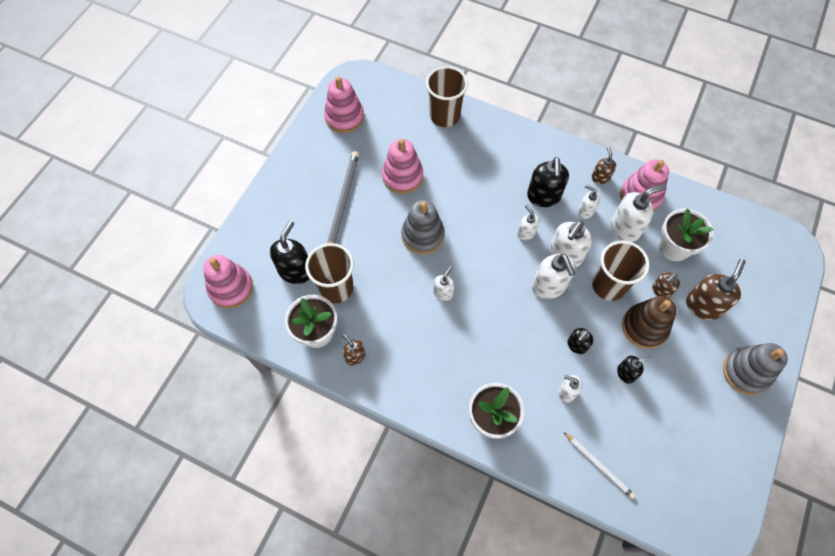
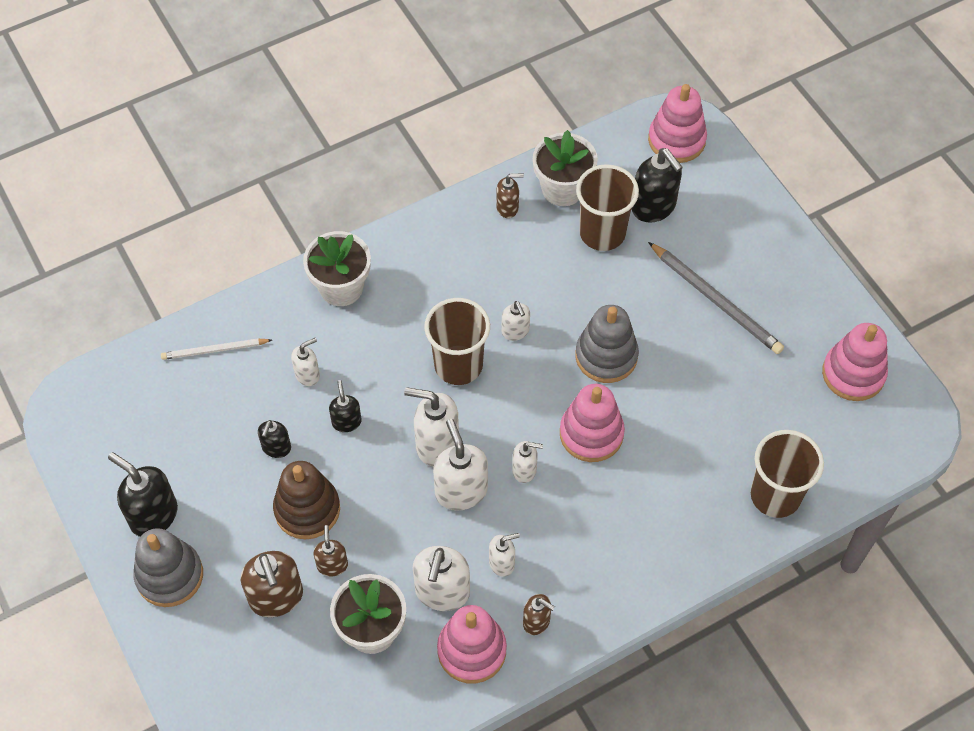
camera: 125 degrees right, 5 degrees down
(402, 176) = (709, 385): pink stacking toy -> pink stacking toy (591, 434)
(543, 197) = (560, 528): black soap dispenser -> black soap dispenser (153, 515)
(608, 285) = (386, 511): brown cup -> brown cup (458, 365)

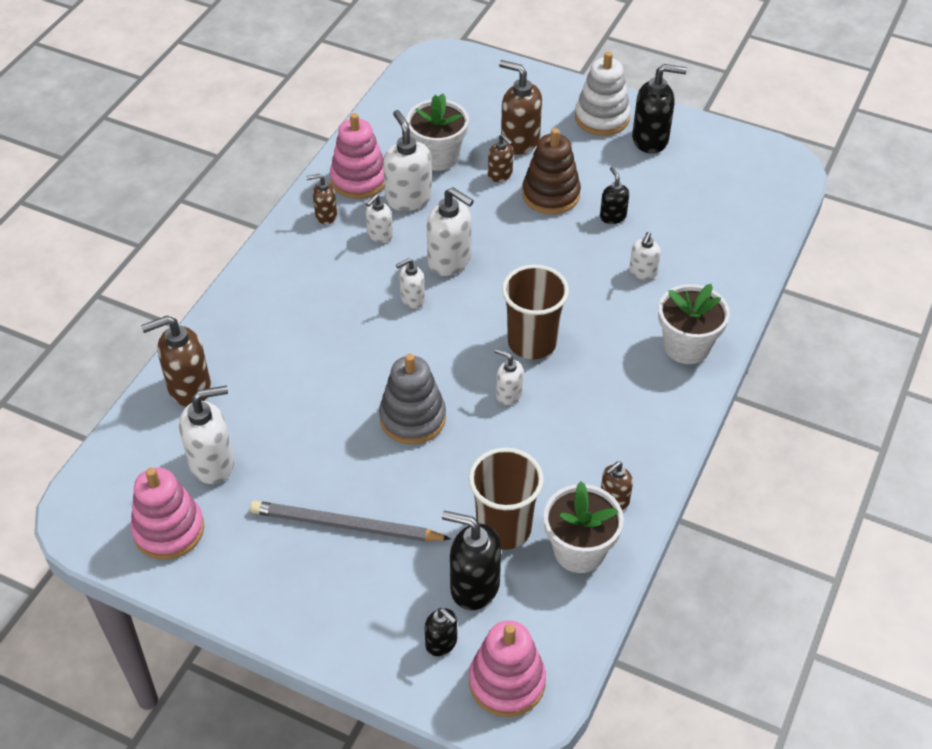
camera: 145 degrees right, 10 degrees down
(169, 575) = (602, 118): grey stacking toy -> white stacking toy
(214, 350) = (730, 250): white pencil -> none
(346, 422) = (579, 258): black soap dispenser -> black soap dispenser (441, 643)
(436, 444) = (496, 280): white soap dispenser -> white soap dispenser (212, 463)
(591, 434) = (378, 352): pink stacking toy -> none
(775, 495) = (189, 388): brown cup -> brown soap dispenser

